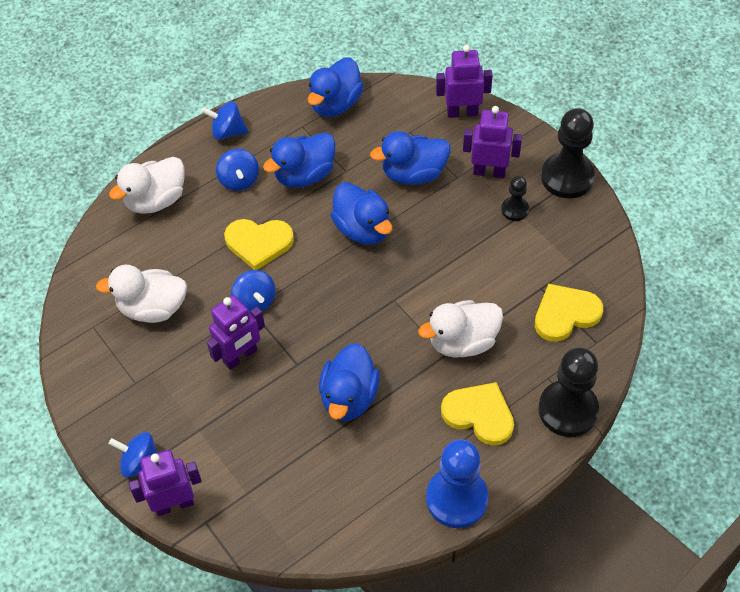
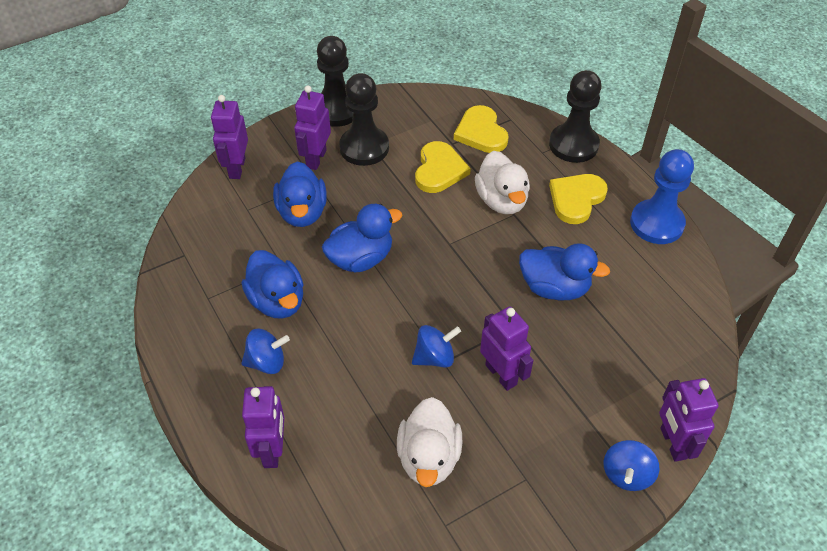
camera: 85 degrees left, 5 degrees down
(156, 200) = (272, 450): white duck -> purple robot
(227, 132) = (191, 370): blue spinning top -> none
(259, 243) = (359, 349): yellow heart -> yellow heart (439, 170)
(335, 104) = (187, 266): blue duck -> none
(515, 209) = (364, 148): black pawn -> black pawn, size x1.94

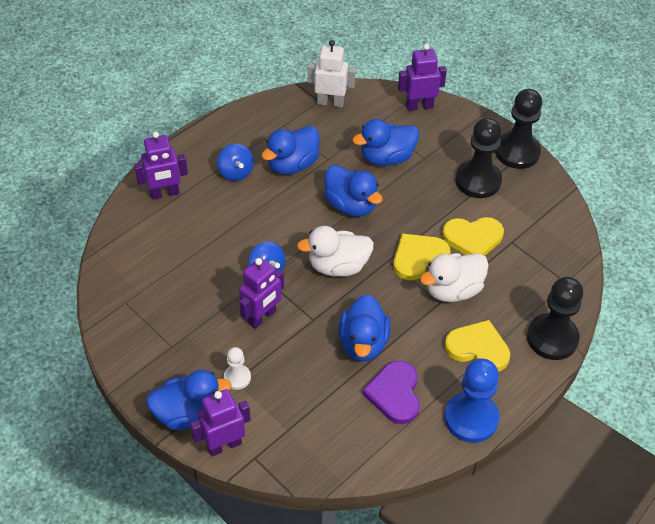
camera: 75 degrees right, 0 degrees up
(192, 244) = (330, 102): none -> white robot
(316, 159) = (451, 152): purple robot -> none
(429, 458) = (177, 283): white duck -> white duck (338, 266)
(481, 132) = (536, 261): yellow heart -> yellow heart (418, 257)
(582, 414) = (237, 378): none -> white pawn
(622, 275) = (395, 394): none -> purple heart
(626, 474) = (188, 413): blue spinning top -> blue duck

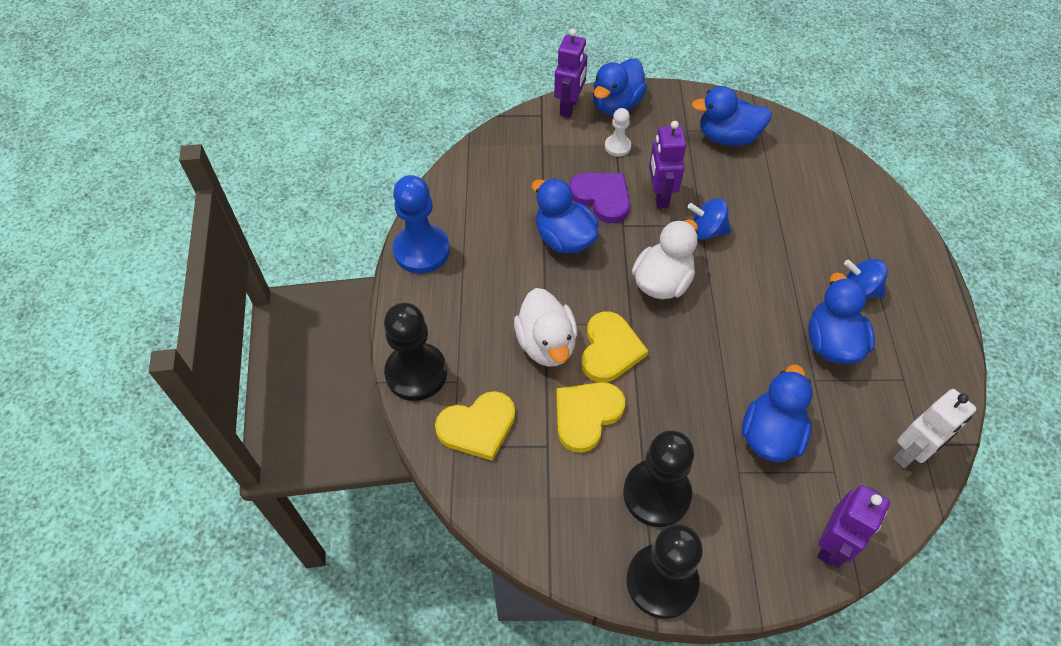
camera: 135 degrees right, 5 degrees up
(165, 193) = (872, 222): purple robot -> none
(351, 205) = (729, 349): blue duck -> blue duck (727, 137)
(395, 394) = (497, 222): purple heart -> purple heart (602, 197)
(453, 290) = (546, 344): white duck -> white duck turned 150 degrees clockwise
(478, 348) = (471, 310): yellow heart -> yellow heart (478, 427)

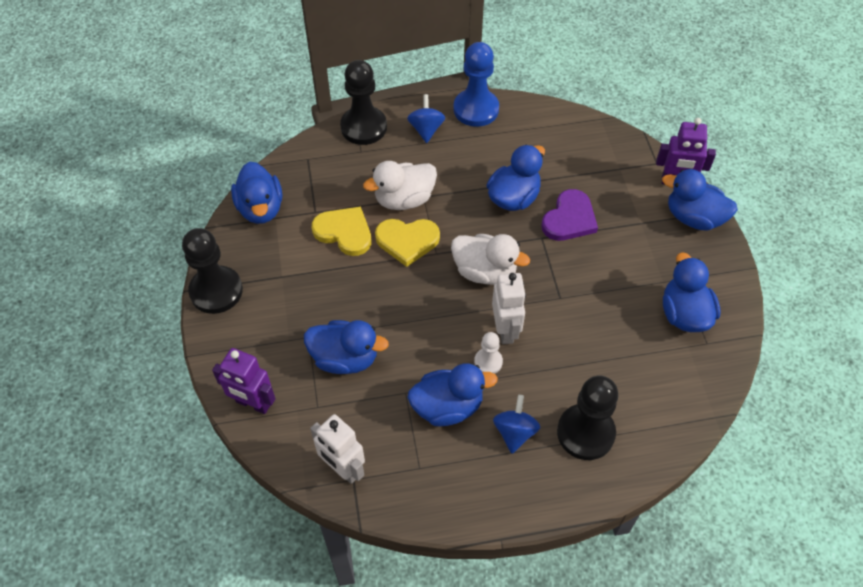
camera: 80 degrees right, 0 degrees up
(478, 427) = (325, 169): yellow heart -> none
(530, 514) = (261, 208): none -> blue duck
(617, 146) = (637, 224): white pawn -> white pawn (488, 362)
(656, 494) = (283, 283): black pawn -> black pawn (585, 433)
(659, 196) = (585, 262): purple robot -> none
(706, 231) = (553, 302): blue spinning top -> blue spinning top (426, 129)
(738, 277) = (505, 330): none -> white robot

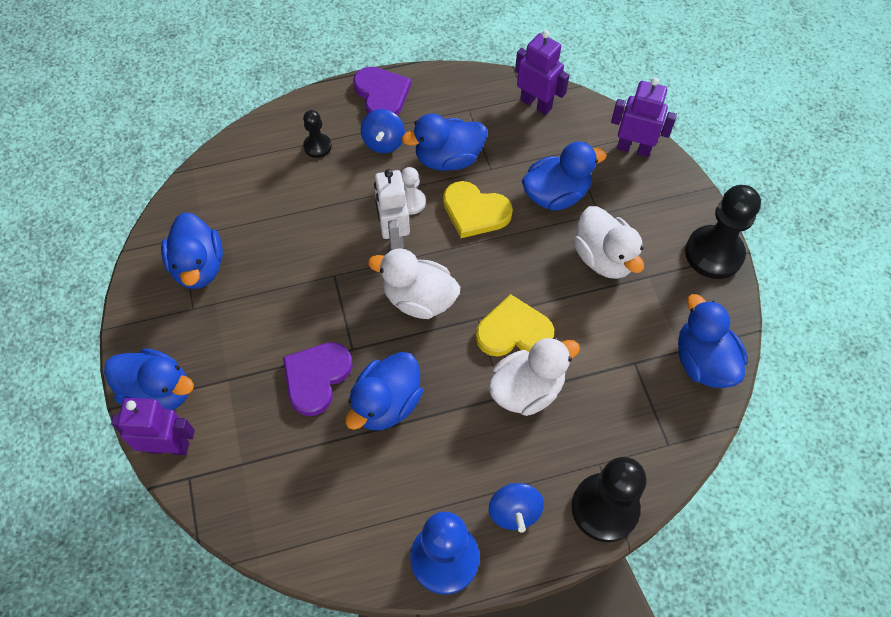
camera: 175 degrees right, 5 degrees up
(316, 294) = (603, 258): none -> white duck
(343, 469) = (536, 104): white robot -> purple robot
(344, 232) = (591, 337): yellow heart -> yellow heart (475, 211)
(345, 358) = (556, 195): blue duck -> blue duck turned 150 degrees clockwise
(516, 496) = (382, 95): none -> purple heart
(585, 433) = (317, 146): black pawn -> black pawn, size x0.52

